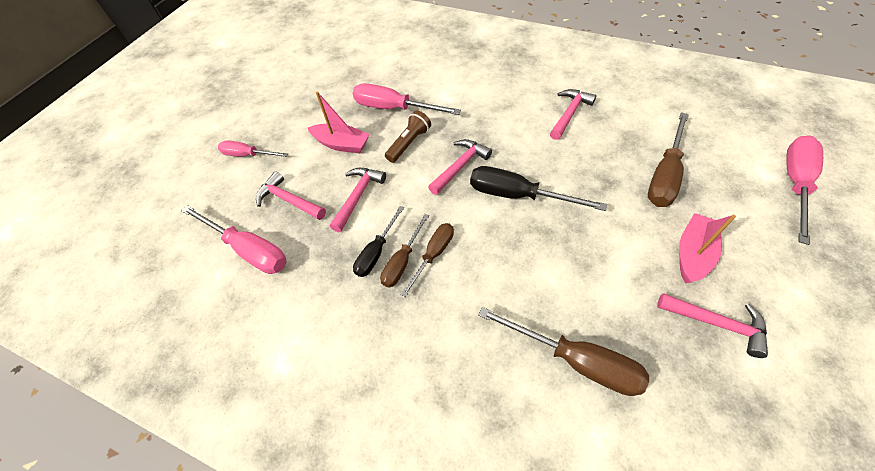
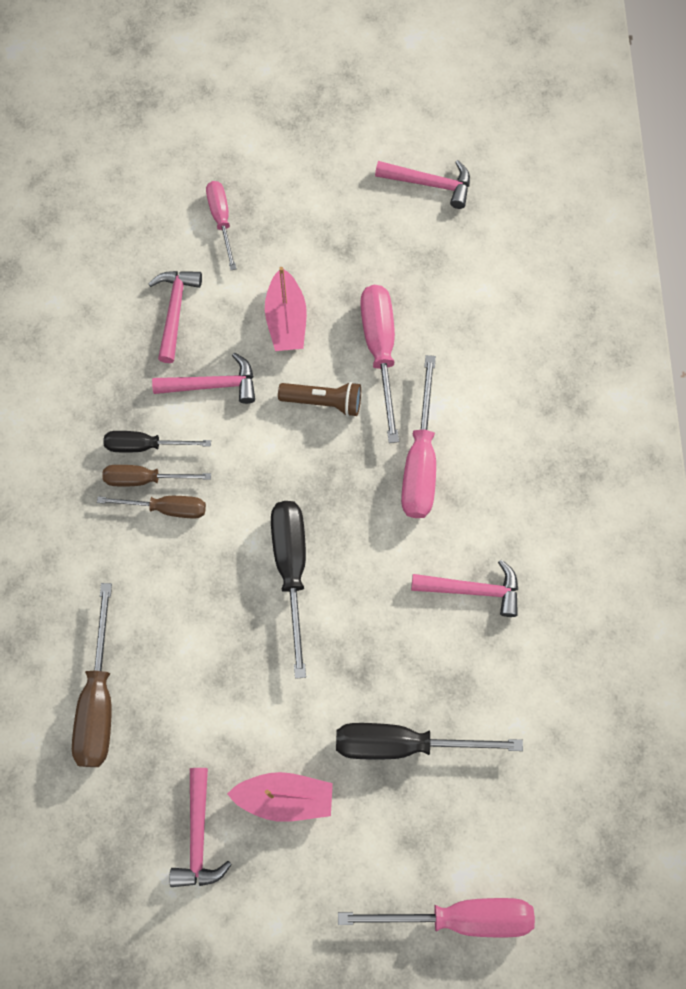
camera: 60 degrees right, 15 degrees up
(248, 250) = (94, 310): pink screwdriver -> pink screwdriver (420, 460)
(460, 166) = (310, 482): pink hammer -> pink hammer (429, 184)
(664, 175) = (403, 743): brown screwdriver -> black screwdriver

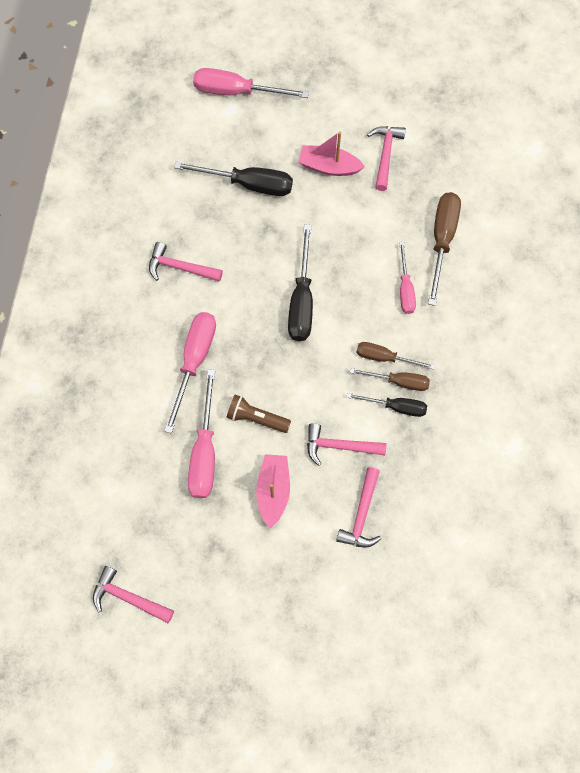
camera: 170 degrees left, 0 degrees up
(221, 220) = (313, 593): pink screwdriver -> pink screwdriver (405, 289)

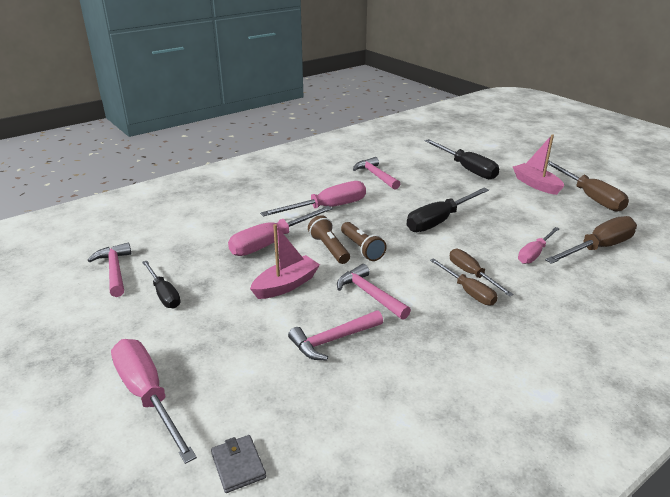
camera: 45 degrees right, 40 degrees down
(236, 91) = (504, 141): pink screwdriver -> pink screwdriver (148, 396)
(280, 395) = (362, 248): none -> brown flashlight
(385, 155) = (590, 197): pink hammer -> brown screwdriver
(396, 407) = (447, 302): black screwdriver -> black screwdriver (164, 294)
(411, 653) = (238, 465): none -> grey wallet

